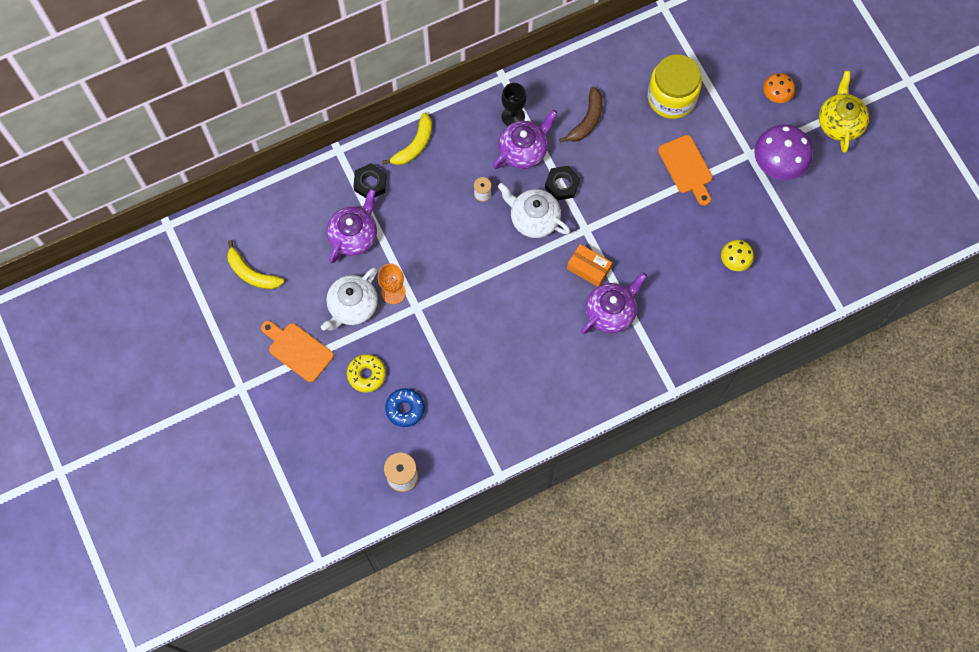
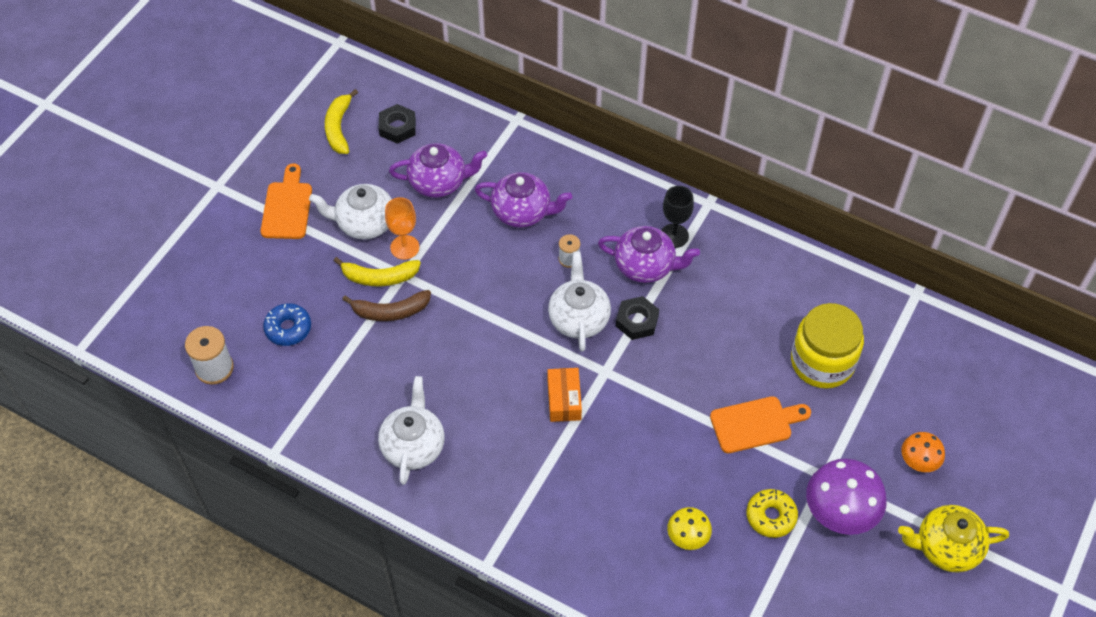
camera: 55 degrees right, 15 degrees down
(366, 374) = (302, 276): yellow donut -> yellow donut (771, 516)
(370, 183) = (503, 163): black nut -> black nut (397, 127)
(414, 145) = (572, 174): yellow banana -> yellow banana (379, 277)
(556, 382) = (413, 446): none -> white teapot
(587, 120) = (727, 301): brown banana -> brown banana (390, 311)
(611, 312) = (531, 450): purple teapot -> purple teapot (522, 212)
(686, 167) = (755, 424): orange cutting board -> orange cutting board turned 135 degrees counterclockwise
(839, 123) = (946, 547): yellow teapot -> yellow teapot turned 150 degrees counterclockwise

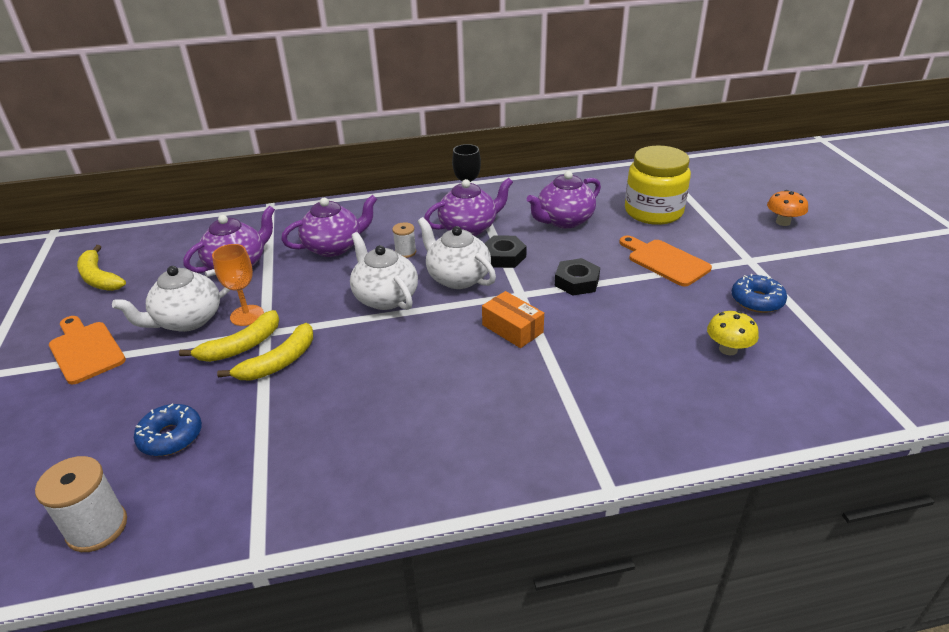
camera: 40 degrees left, 20 degrees down
(390, 311) = (279, 362): brown banana -> yellow banana
(397, 127) = (162, 253): black nut -> black nut (577, 282)
(413, 446) = (417, 444): white teapot -> white teapot (385, 297)
(732, 315) = (564, 221): none -> purple teapot
(755, 424) = (665, 261): orange cutting board -> orange cutting board turned 75 degrees counterclockwise
(771, 516) = (757, 300): yellow donut -> blue donut
(840, 512) = (789, 271): purple mushroom -> none
(946, 547) = (870, 249): yellow teapot -> none

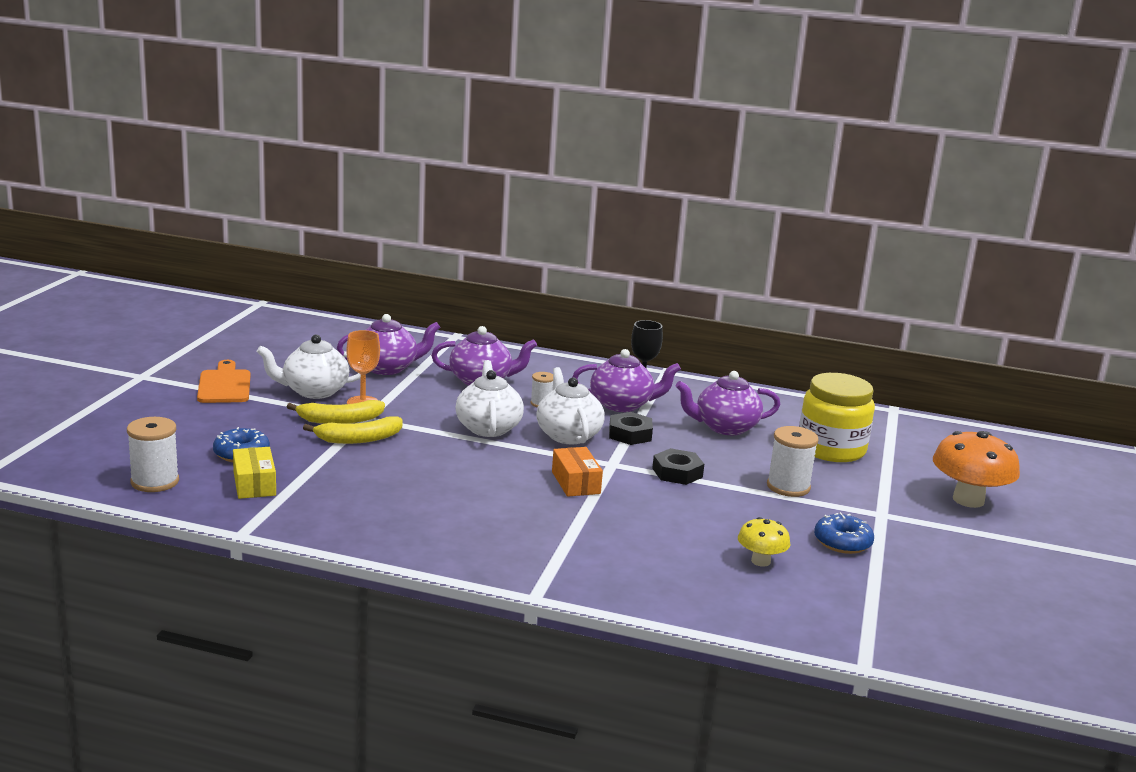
camera: 25 degrees right, 15 degrees down
(99, 278) = (271, 343): yellow banana -> none
(217, 474) = (254, 484): none -> yellow box
(665, 261) = (788, 487): orange cutting board -> white spool
(783, 222) = (968, 500): orange mushroom -> orange mushroom, size x1.79

